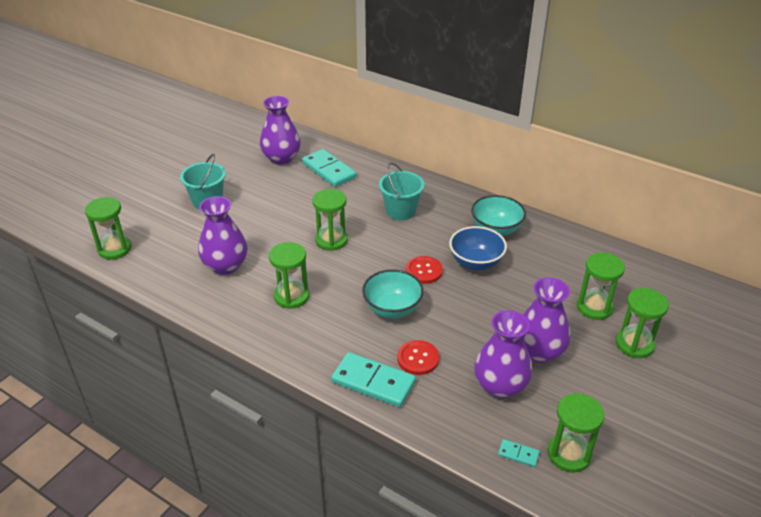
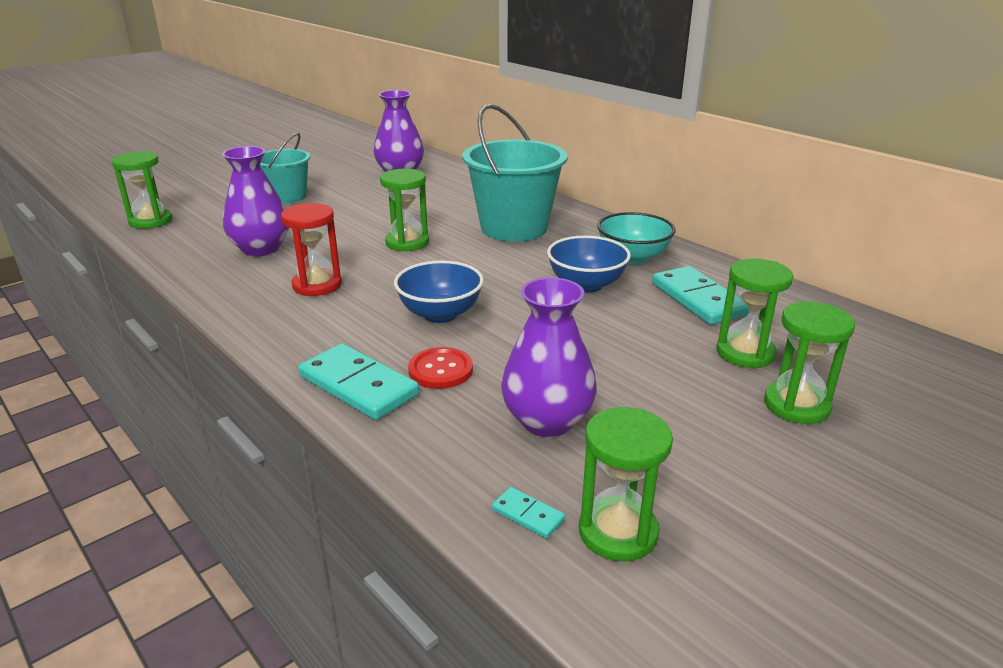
camera: 15 degrees right, 10 degrees down
(291, 296) = (317, 285): green hourglass -> red hourglass
(328, 170) = (448, 187): turquoise domino -> turquoise domino (698, 299)
(392, 309) = (440, 314): turquoise bowl -> blue bowl
(401, 211) = (514, 228): turquoise bucket -> turquoise bucket, size x1.68
(424, 271) = (508, 283): red button -> none
(539, 351) = (631, 390): purple vase -> none

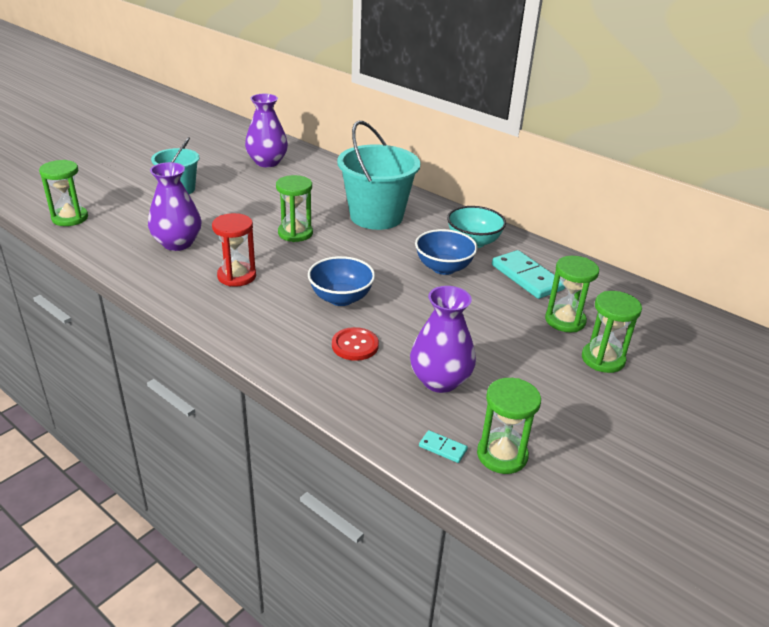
camera: 10 degrees left, 5 degrees up
(358, 386) = (299, 361): turquoise domino -> none

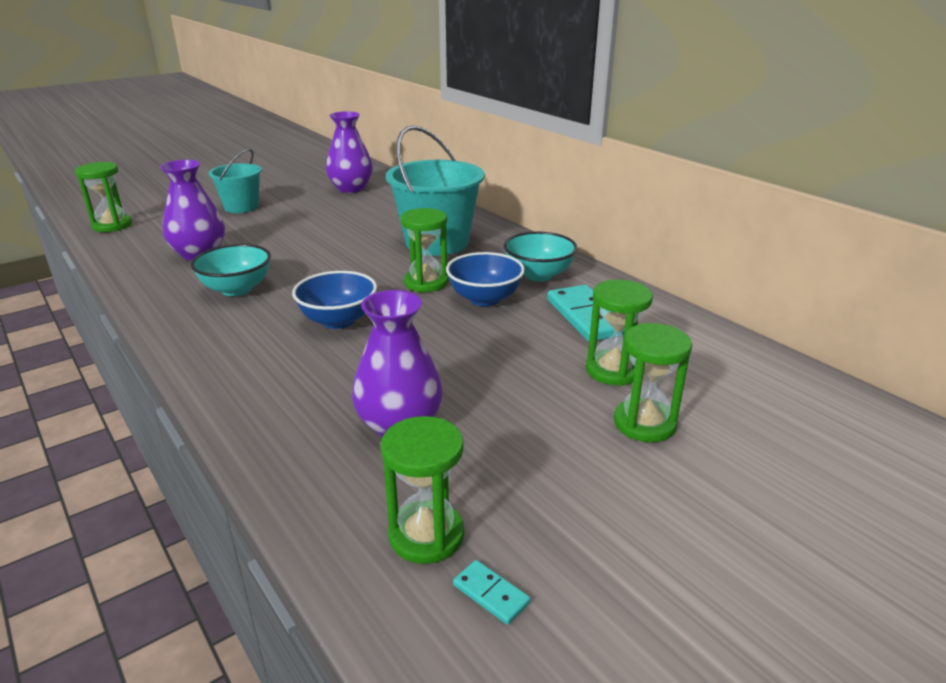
camera: 15 degrees right, 5 degrees down
(237, 276) = (237, 289): red hourglass -> turquoise bowl
(295, 233) = (333, 253): green hourglass -> green hourglass (426, 283)
(355, 345) = (319, 373): red button -> none
(442, 448) = (348, 513): turquoise domino -> turquoise domino (491, 594)

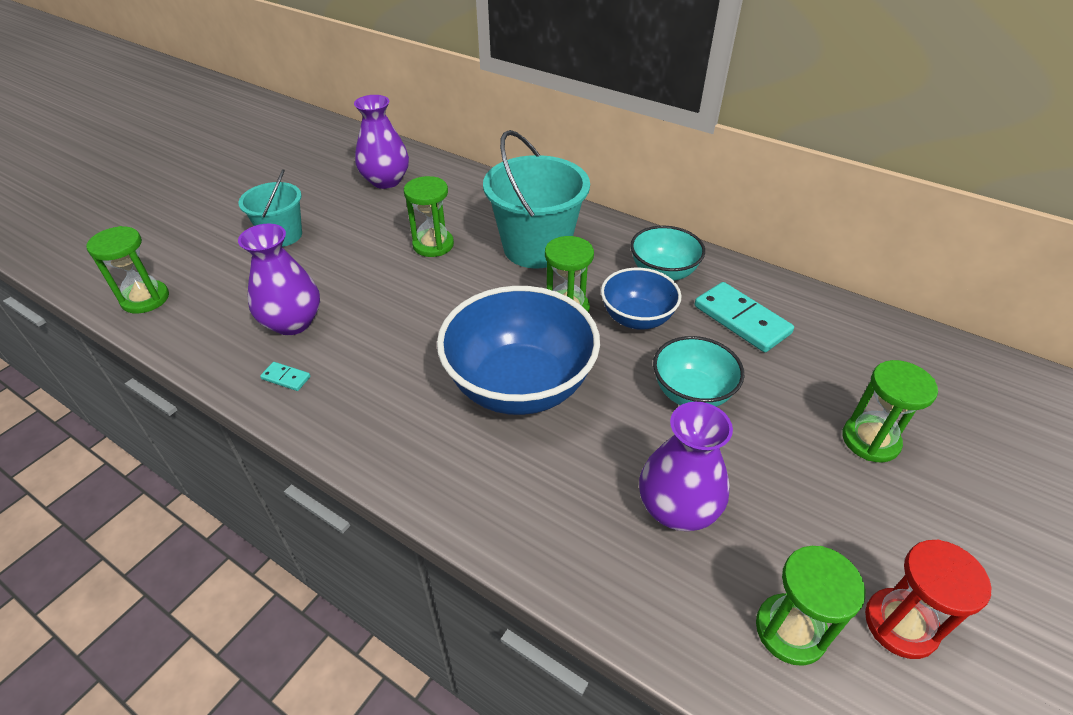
camera: 20 degrees left, 15 degrees up
(237, 289) = (378, 367): turquoise bowl -> turquoise bowl (691, 393)
(338, 320) = (519, 385): blue bowl -> blue bowl, size x1.77
(491, 594) = (882, 674): turquoise domino -> turquoise domino (286, 378)
(547, 563) = (900, 624): none -> red hourglass
(613, 370) = (806, 383): green hourglass -> green hourglass (433, 245)

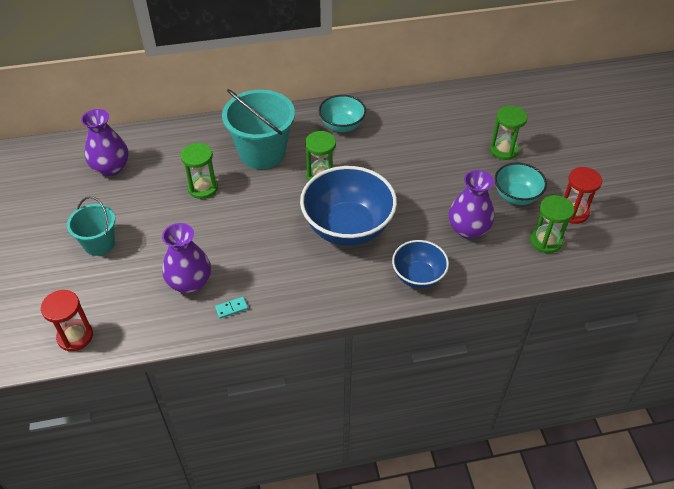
camera: 45 degrees left, 5 degrees up
(145, 299) = (75, 336): green hourglass -> red hourglass
(637, 318) = (358, 158): blue bowl -> blue bowl (418, 276)
(691, 393) = (421, 178): turquoise bowl -> turquoise bowl (516, 196)
(741, 320) = (403, 128): turquoise domino -> none

